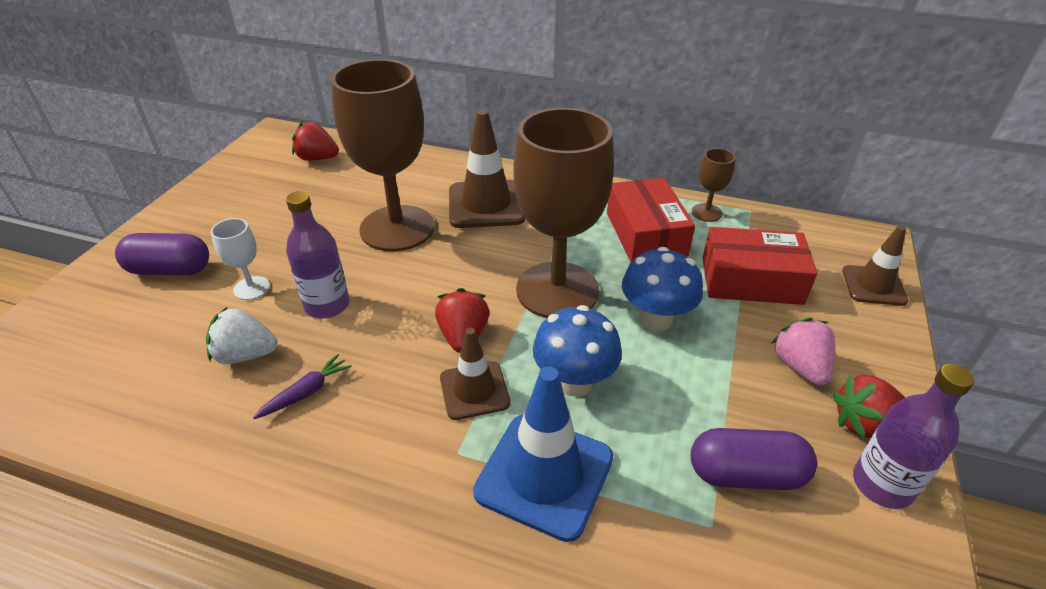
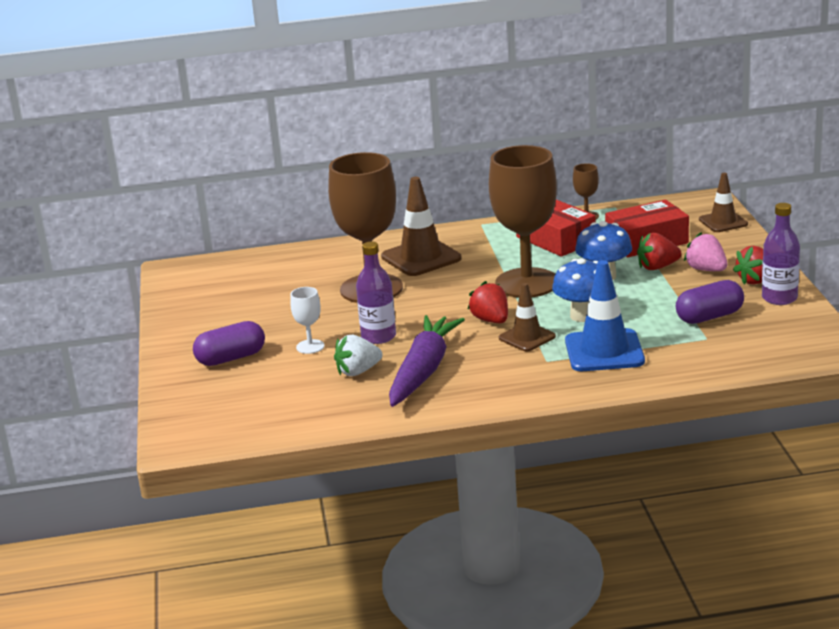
camera: 25 degrees left, 15 degrees down
(306, 392) = (423, 371): purple carrot -> purple carrot, size x2.42
(317, 158) = (241, 272): red strawberry -> red strawberry (657, 267)

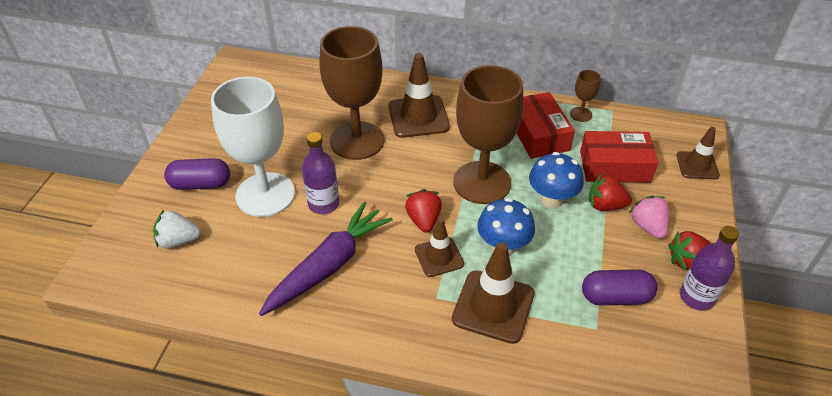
camera: 20 degrees right, 20 degrees up
(310, 346) = (265, 194): white goblet -> white goblet, size x2.37
(358, 371) = (279, 243): white strawberry -> white strawberry (178, 241)
(604, 351) = (493, 306): blue traffic cone -> brown traffic cone

